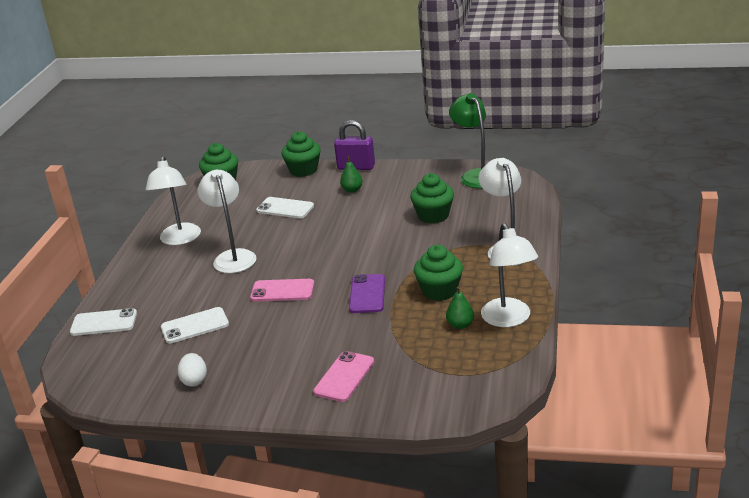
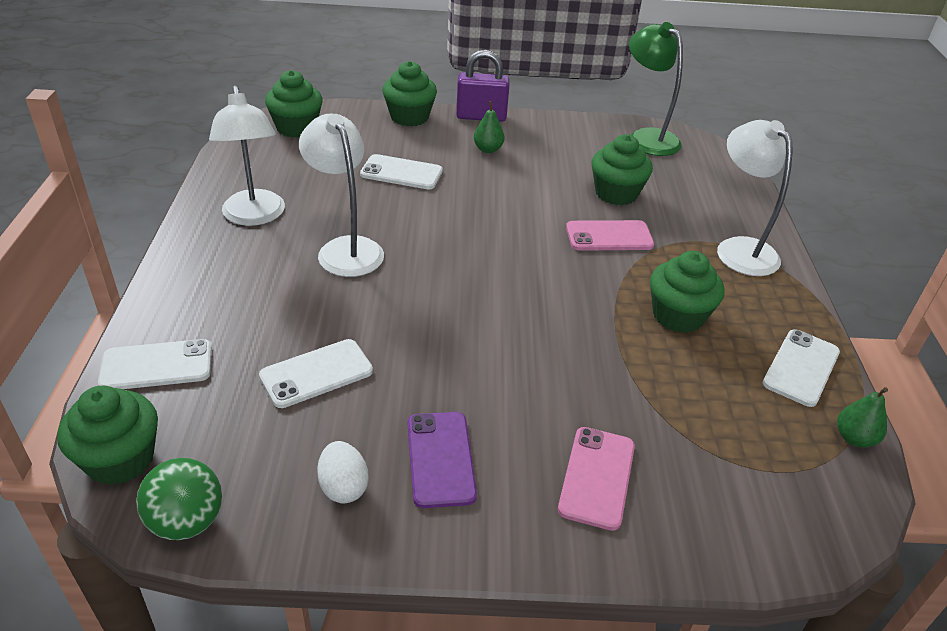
camera: 15 degrees left, 10 degrees up
(76, 367) = (120, 459): none -> green cupcake
(106, 395) = (187, 521): none -> green ball
(282, 291) = (441, 310): pink phone -> pink phone (609, 236)
(367, 294) = (573, 319): purple phone -> purple phone (440, 459)
(460, 325) = (735, 377): green pear -> green pear (854, 438)
(509, 319) = (801, 368): white lamp -> white phone

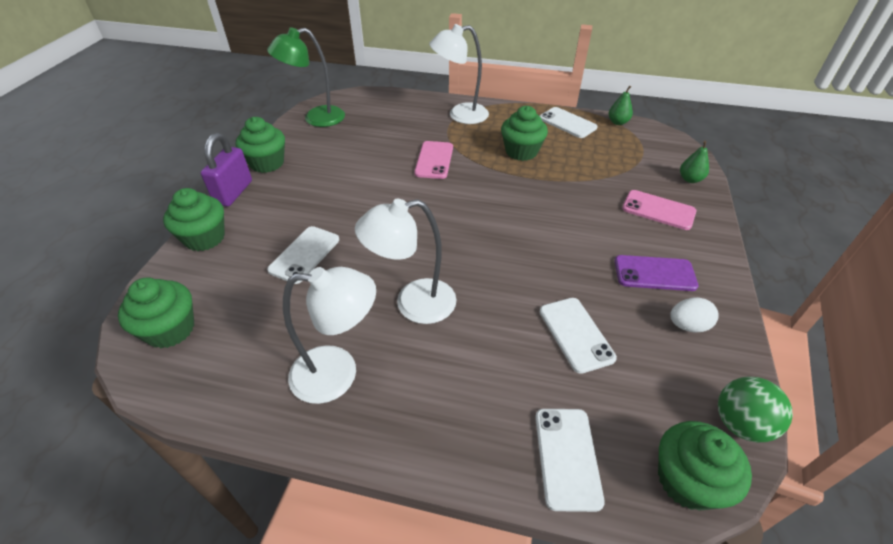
camera: 75 degrees left, 5 degrees up
(488, 149) = (292, 197): green pear -> green pear (690, 179)
(616, 193) = (383, 147): green cupcake -> green cupcake (267, 163)

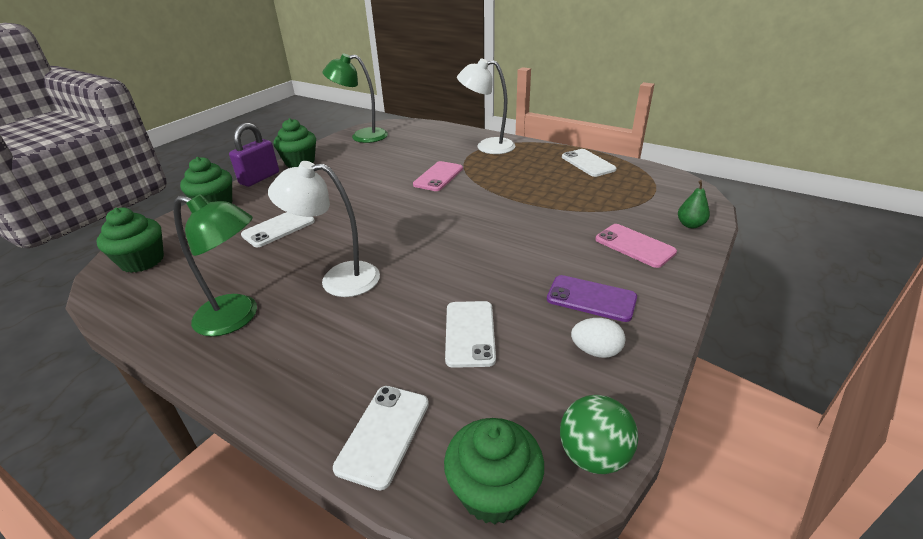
camera: 20 degrees right, 10 degrees down
(338, 373) = (237, 317): white lamp -> green lamp
(521, 151) = (525, 180): green cupcake -> none
(618, 122) = (642, 168): green pear -> none

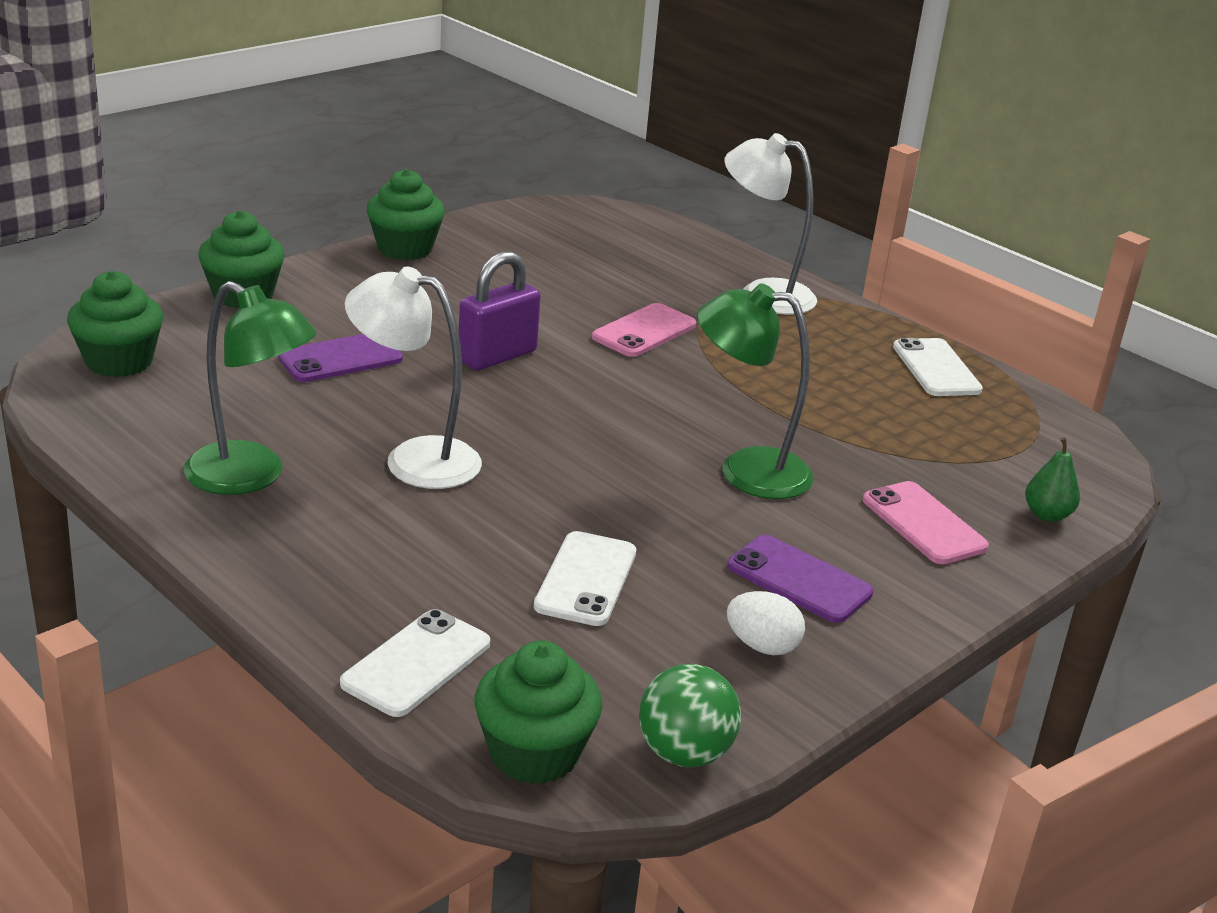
camera: 10 degrees right, 5 degrees down
(259, 178) = (327, 264): purple padlock -> purple padlock (497, 356)
(278, 228) = (340, 359): white phone -> purple phone
(362, 136) = (533, 222): green lamp -> green lamp (746, 471)

